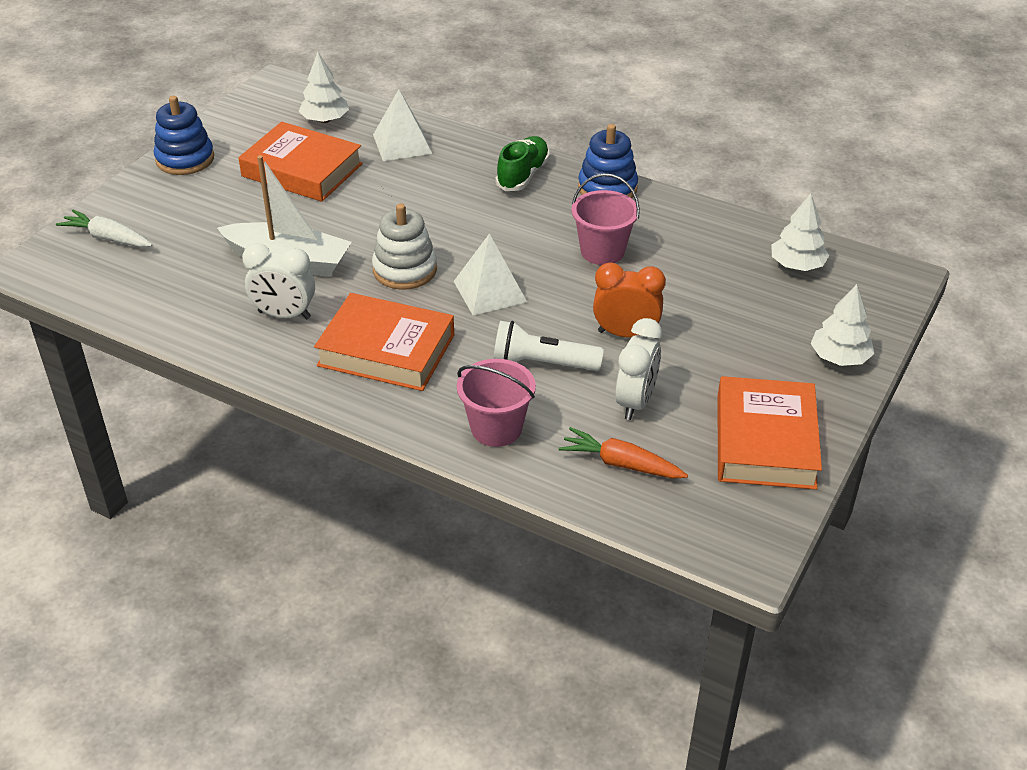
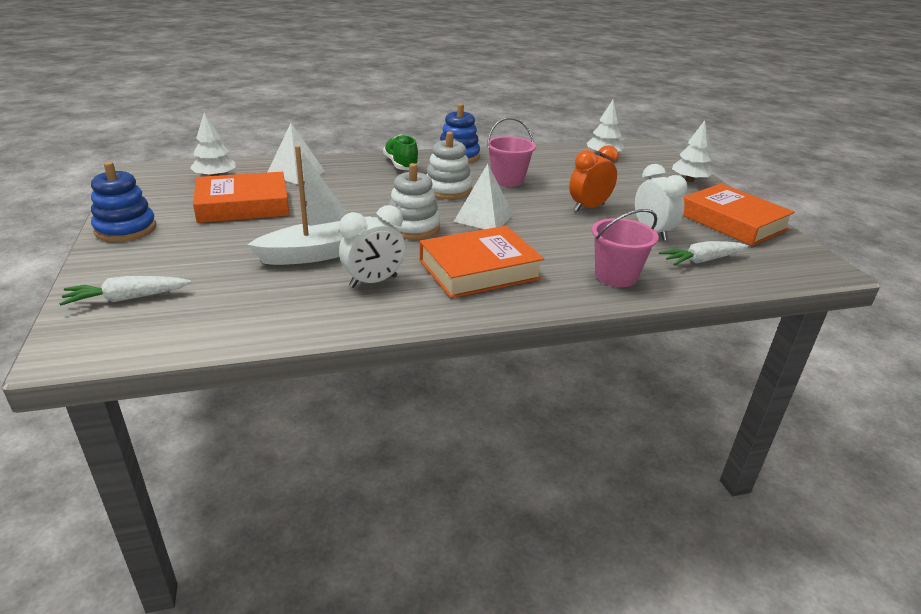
camera: 45 degrees left, 10 degrees down
(514, 235) = (447, 190): none -> white stacking toy
(542, 364) = (577, 237): white flashlight -> none
(621, 464) = (702, 260): orange carrot -> white carrot

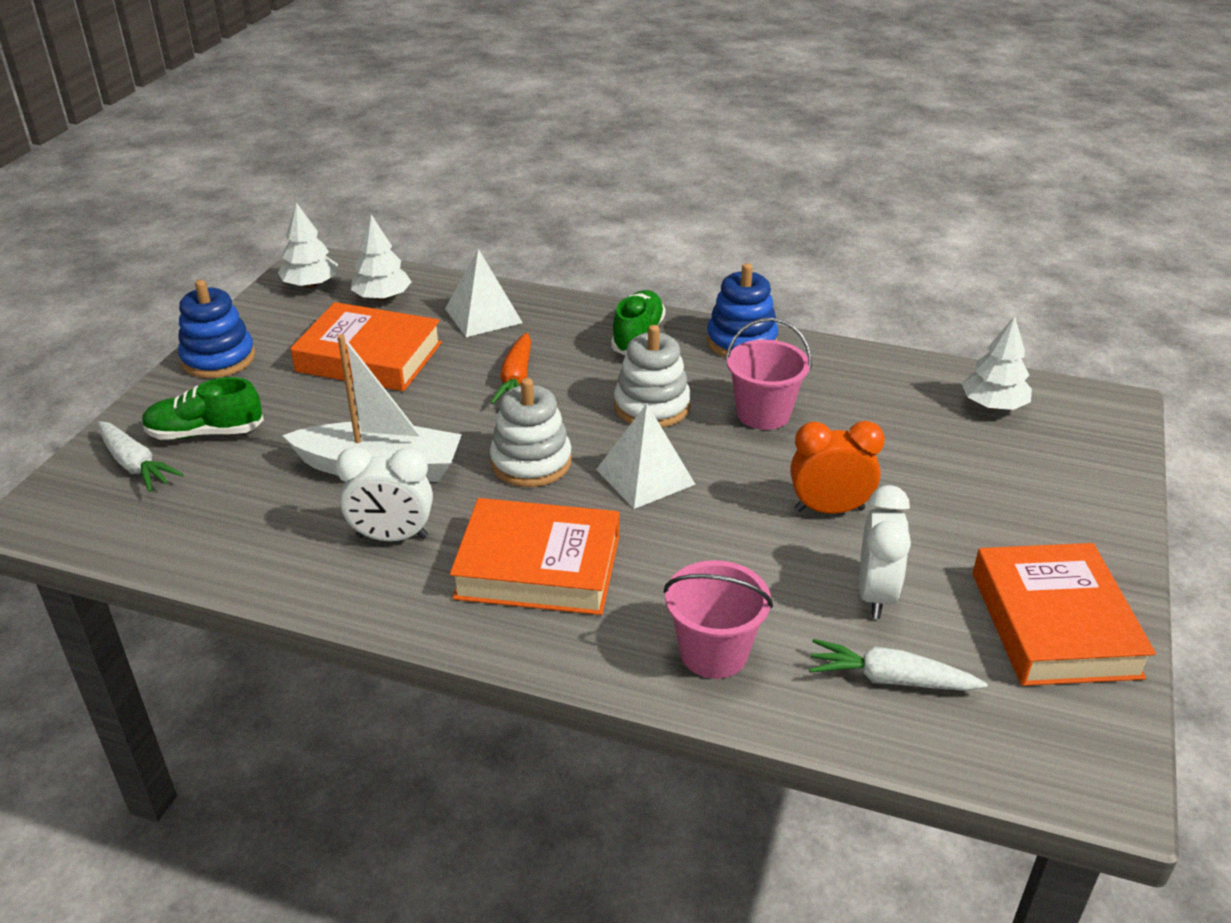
camera: 35 degrees right, 5 degrees up
(127, 298) = (135, 465): white carrot -> white carrot turned 150 degrees counterclockwise
(165, 268) = (205, 433): none -> green shoe
(355, 195) = (516, 379): none -> orange carrot
(689, 180) = (1092, 508): white tree -> white tree (311, 285)

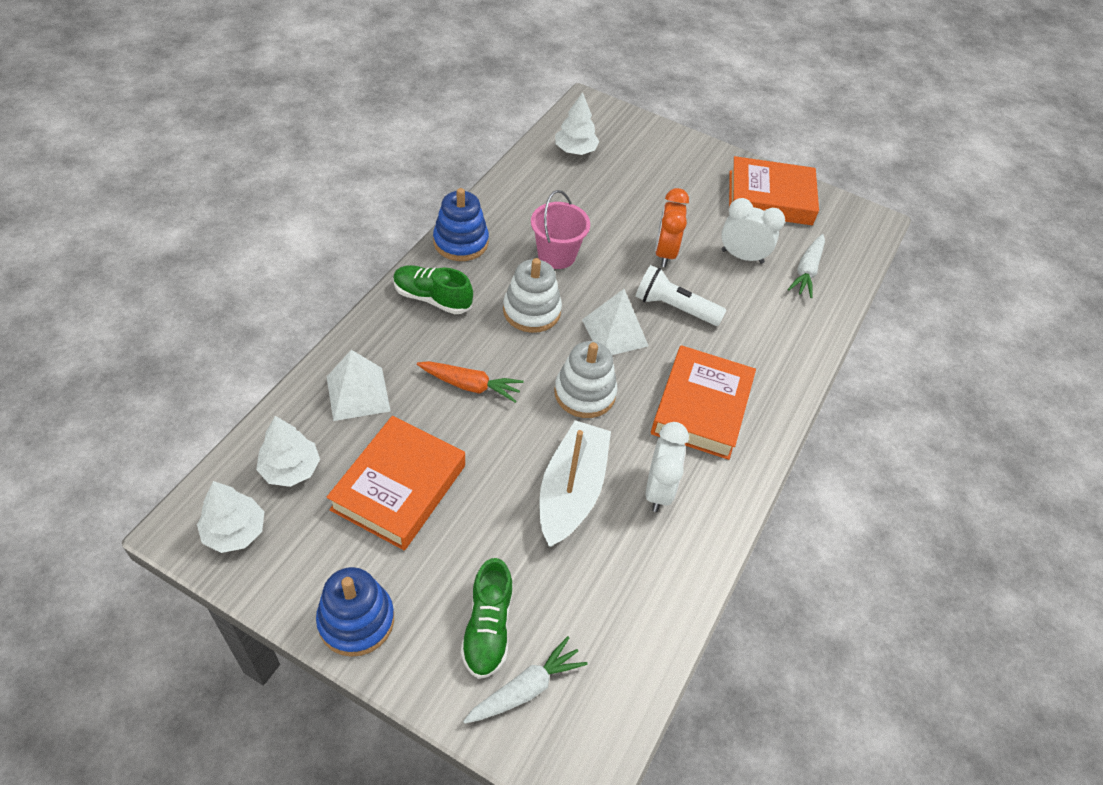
camera: 85 degrees left, 15 degrees up
(713, 653) = (784, 337): pink bucket -> none
(719, 527) = (674, 308): none -> white flashlight

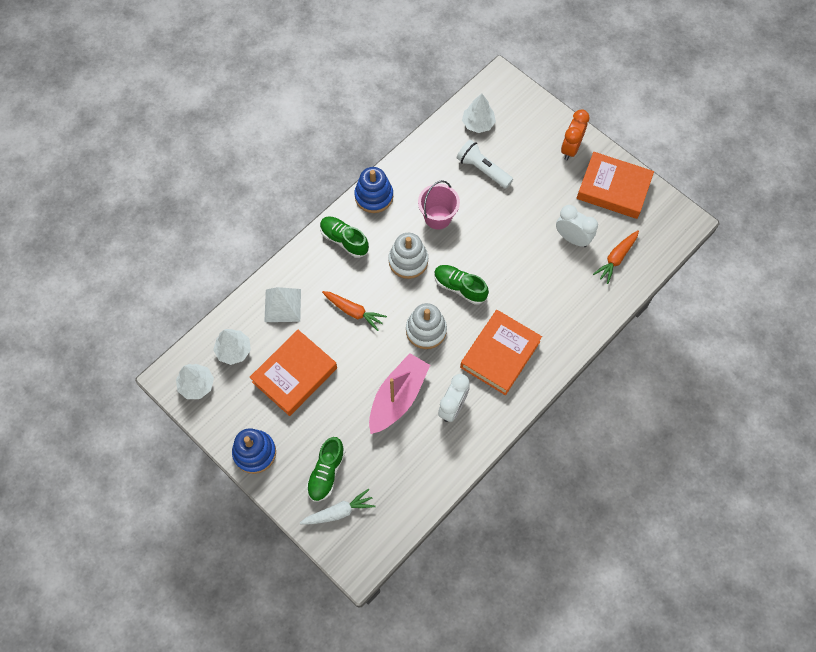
camera: 20 degrees right, 15 degrees up
(571, 491) = (398, 397): white boat -> pink boat
(614, 333) = (459, 287): white pyramid -> green shoe
(665, 253) = (516, 227): orange clock -> orange clock (570, 148)
(674, 308) = (507, 274): white flashlight -> white flashlight (482, 169)
(807, 271) = (616, 258): white carrot -> orange carrot

